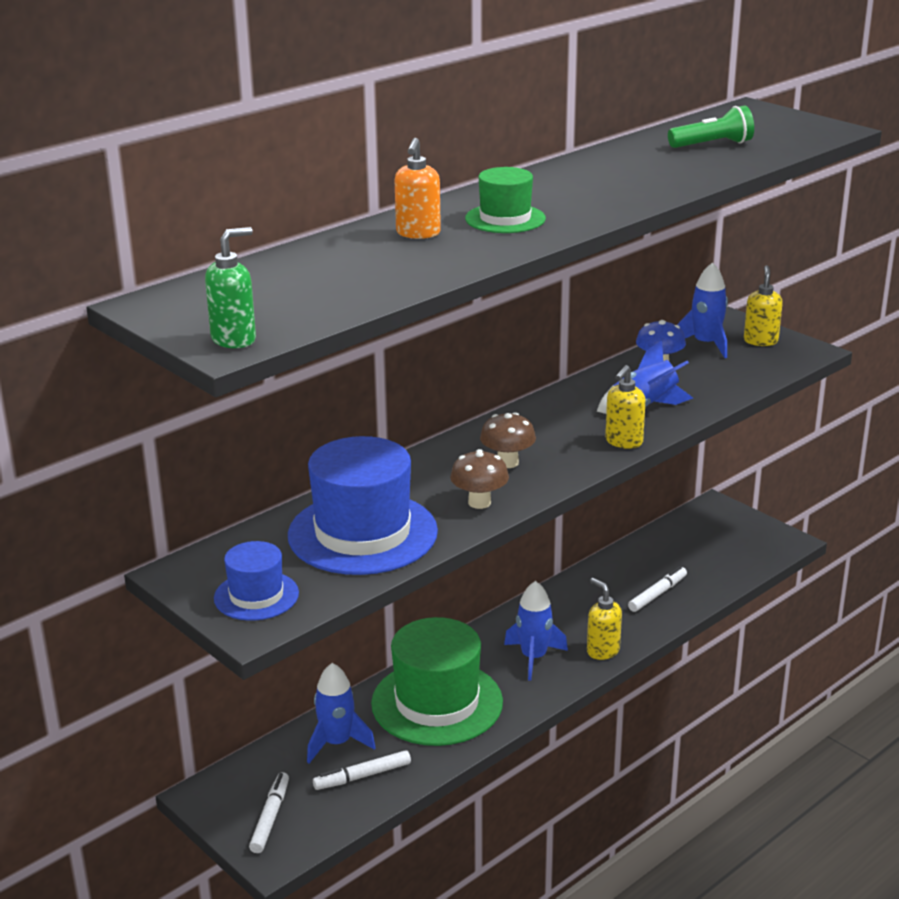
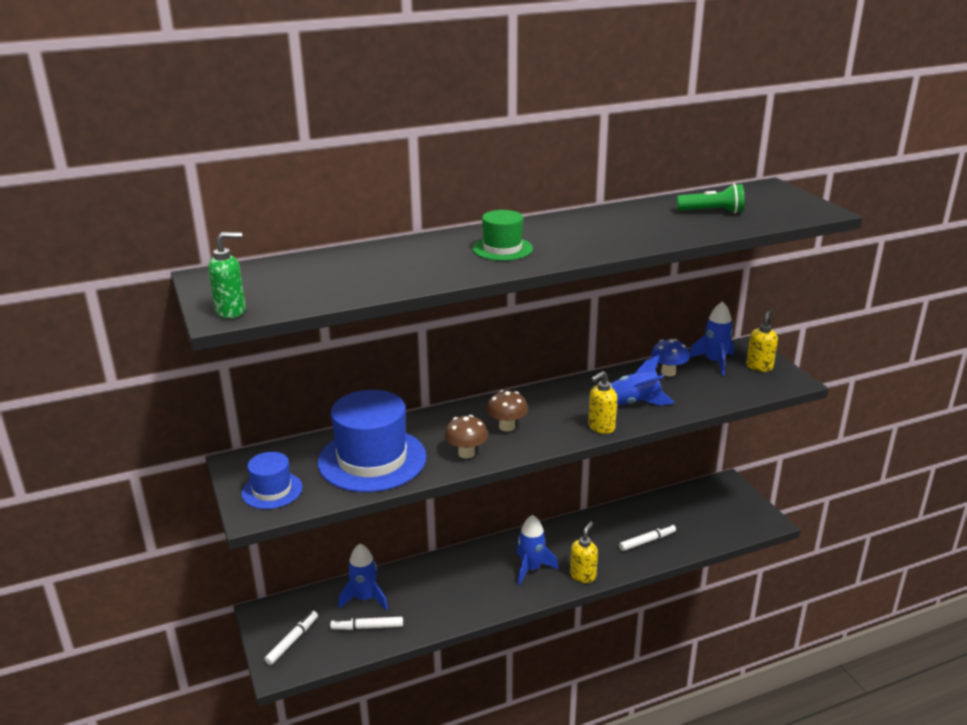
camera: 20 degrees right, 0 degrees up
(418, 233) = (431, 251): orange soap dispenser -> none
(437, 703) = (446, 586): green hat -> none
(602, 651) = (583, 575): yellow soap dispenser -> yellow soap dispenser turned 45 degrees clockwise

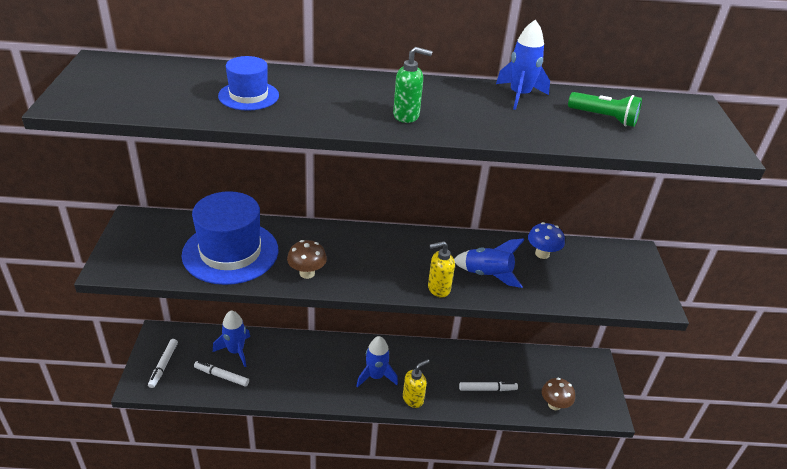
camera: 20 degrees right, 10 degrees up
(231, 311) = (77, 101): green soap dispenser -> green soap dispenser (406, 116)
(272, 490) = (137, 253): blue hat -> blue hat (248, 96)
(292, 641) = (163, 365): white marker -> white marker turned 135 degrees clockwise
(502, 249) = (361, 103): green hat -> none
(507, 427) = (359, 259): brown mushroom -> brown mushroom (554, 404)
(714, 362) = (594, 258): blue rocket -> blue rocket (519, 95)
(759, 366) = (634, 277): yellow soap dispenser -> none

